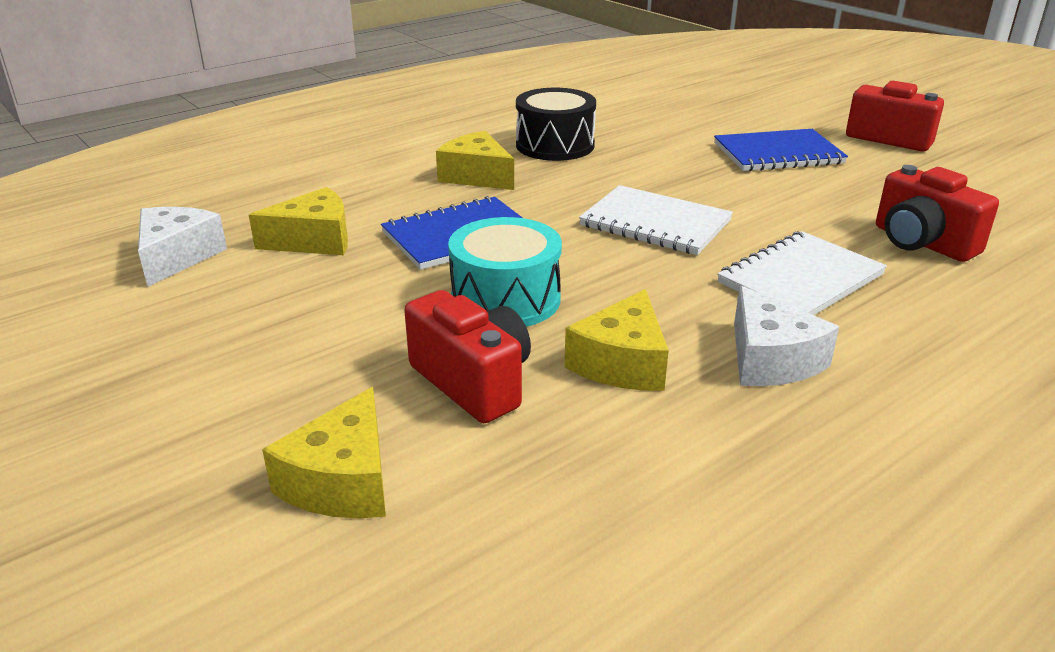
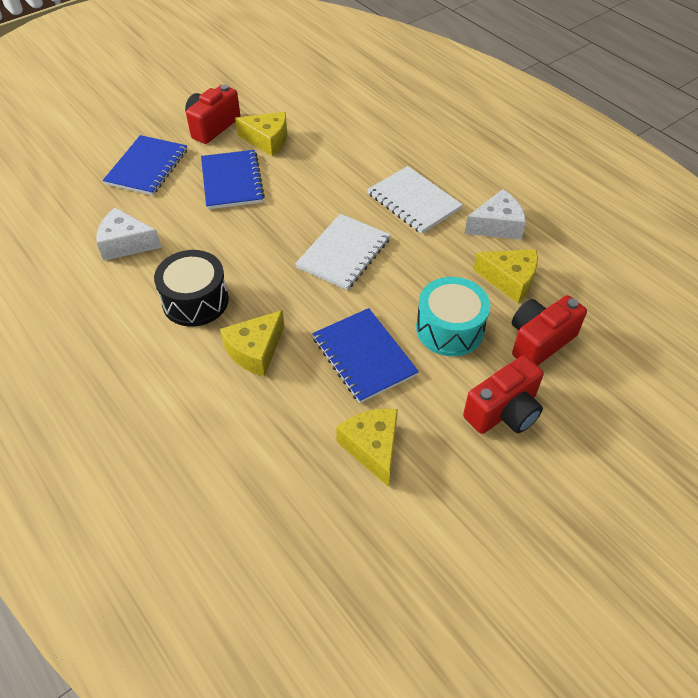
camera: 90 degrees left, 20 degrees up
(177, 257) = (405, 542): white cheese -> white cheese (126, 243)
(342, 481) = (632, 389): yellow cheese -> yellow cheese (267, 140)
(779, 112) = (147, 167): none -> blue notebook
(921, 243) = (369, 149): red camera -> red camera (504, 411)

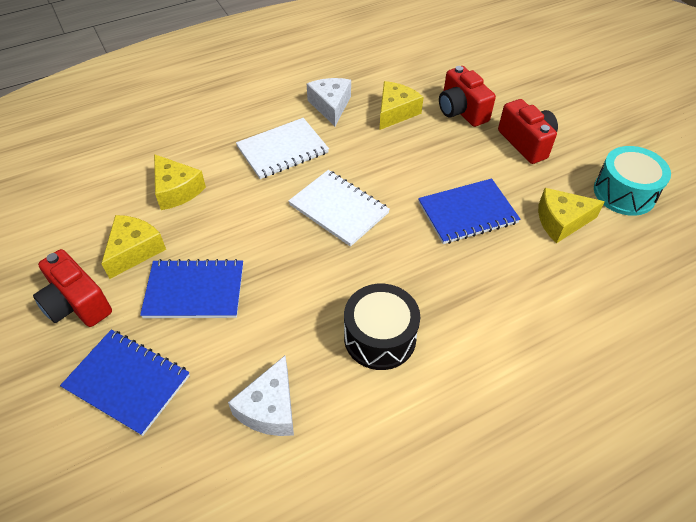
camera: 80 degrees left, 0 degrees up
(255, 350) = (454, 290): yellow cheese -> yellow cheese (176, 190)
(449, 329) = (443, 156): turquoise drum -> turquoise drum (624, 193)

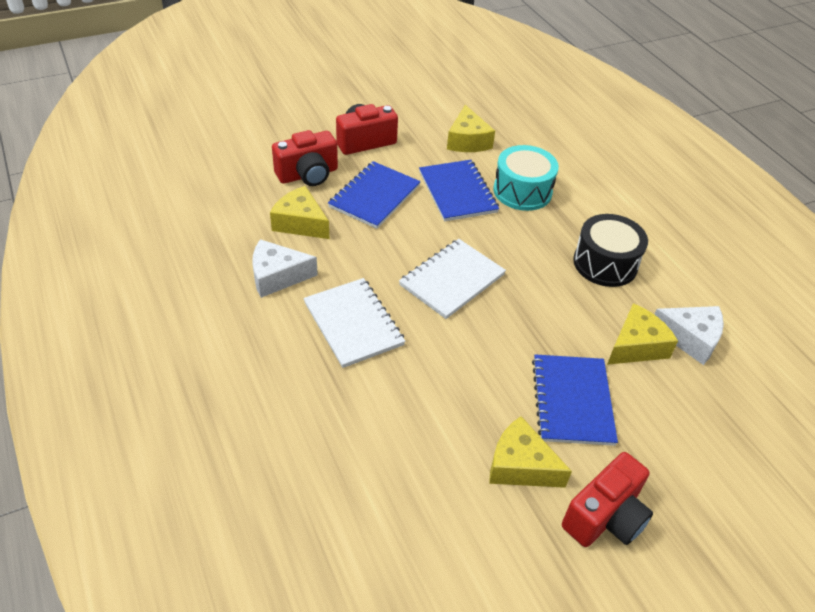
camera: 90 degrees left, 5 degrees down
(127, 382) = (691, 451): blue notebook -> blue notebook (374, 196)
(176, 190) = (418, 429): yellow cheese -> yellow cheese (636, 346)
(624, 193) = (434, 102): turquoise drum -> turquoise drum (522, 191)

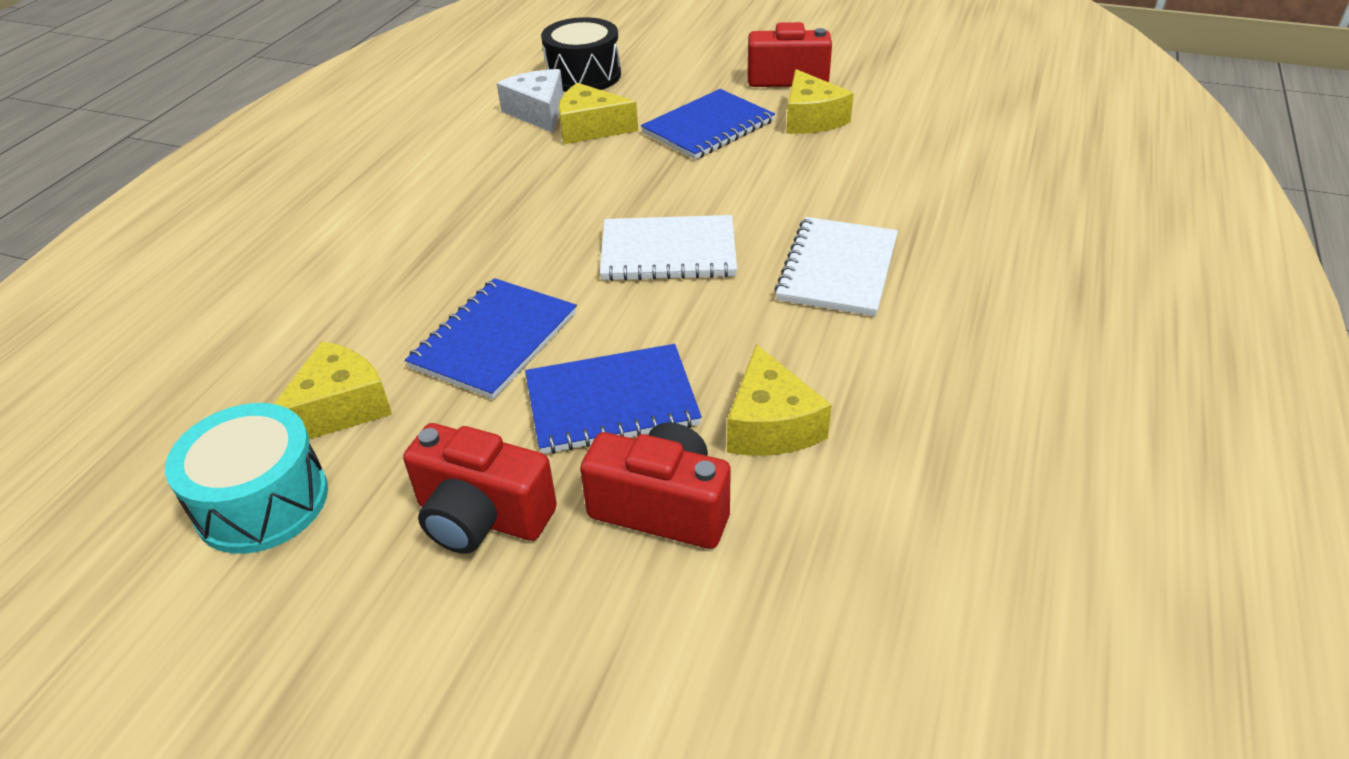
camera: 130 degrees left, 5 degrees down
(277, 276) = (881, 367): white cheese -> none
(522, 191) = (418, 294): turquoise drum -> turquoise drum (262, 501)
(605, 263) = (489, 185): black drum -> black drum (583, 76)

